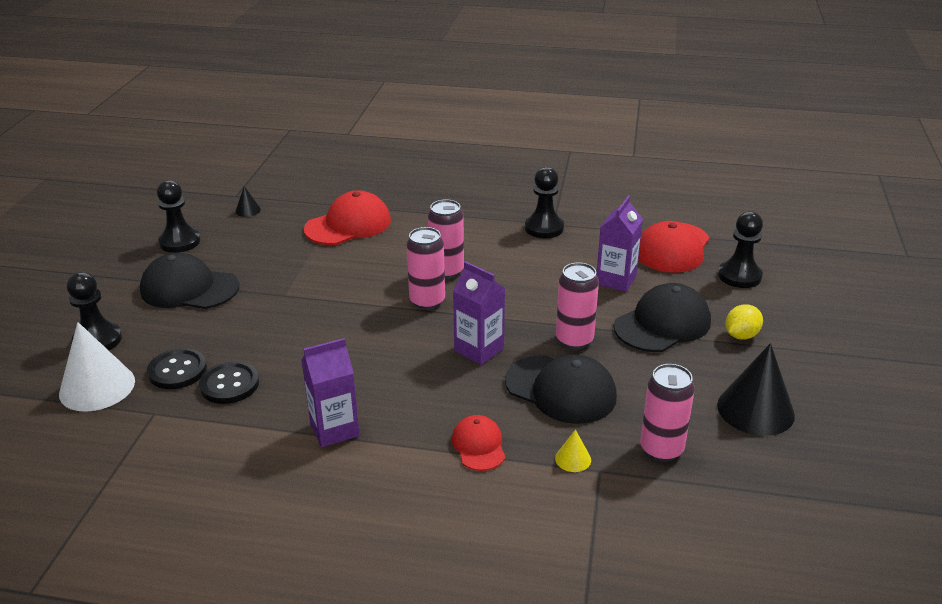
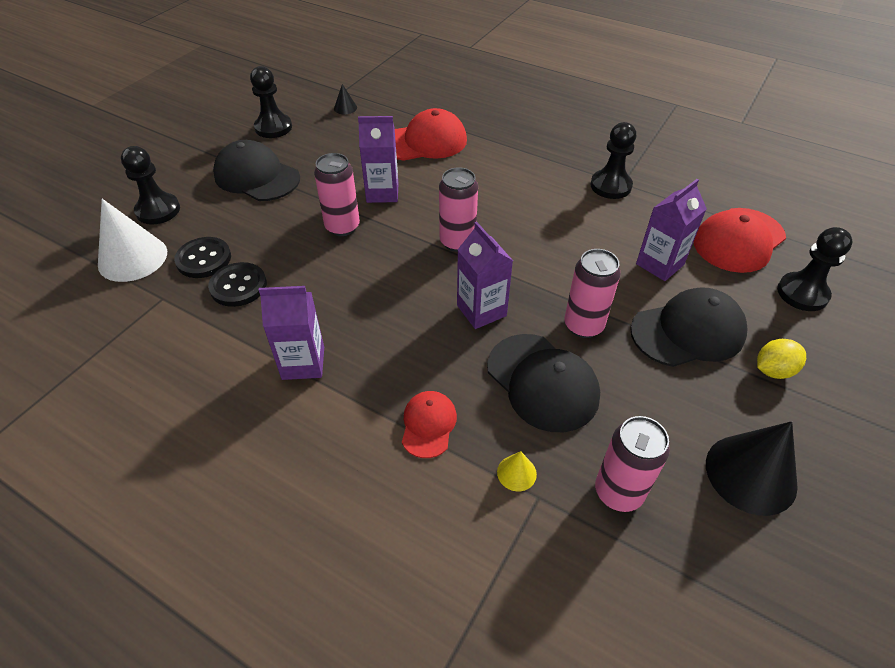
camera: 20 degrees right, 15 degrees up
(330, 276) = (382, 193): none -> purple carton
(446, 271) = (492, 213): pink can -> pink can (342, 227)

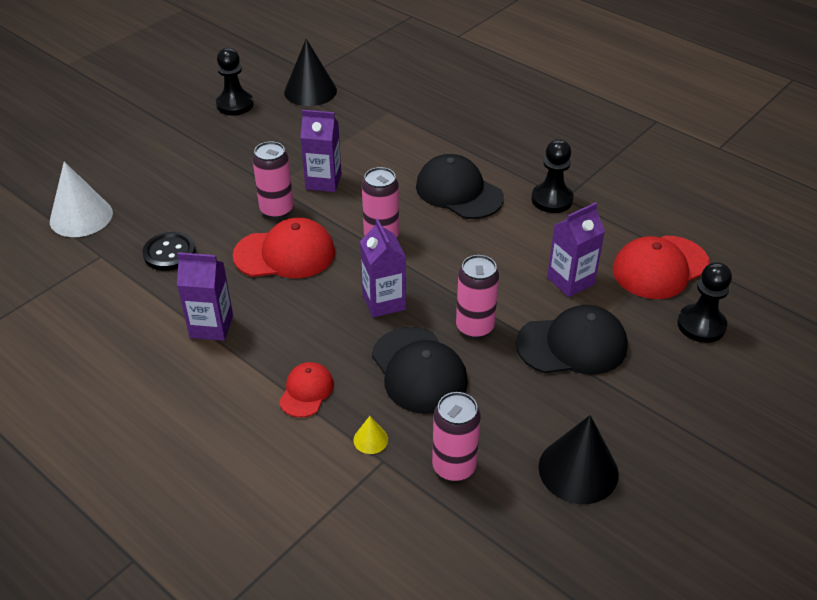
camera: 10 degrees right, 5 degrees down
(158, 210) = (111, 175): black pawn -> none
(204, 259) = (143, 225): black button -> none
(257, 176) = (208, 152): black cap -> black cap (458, 192)
(345, 108) = (310, 91): black cone -> black cone, size x2.22
(425, 142) = (379, 134): red cap -> red cap (285, 254)
(773, 370) = (639, 389): yellow lemon -> none

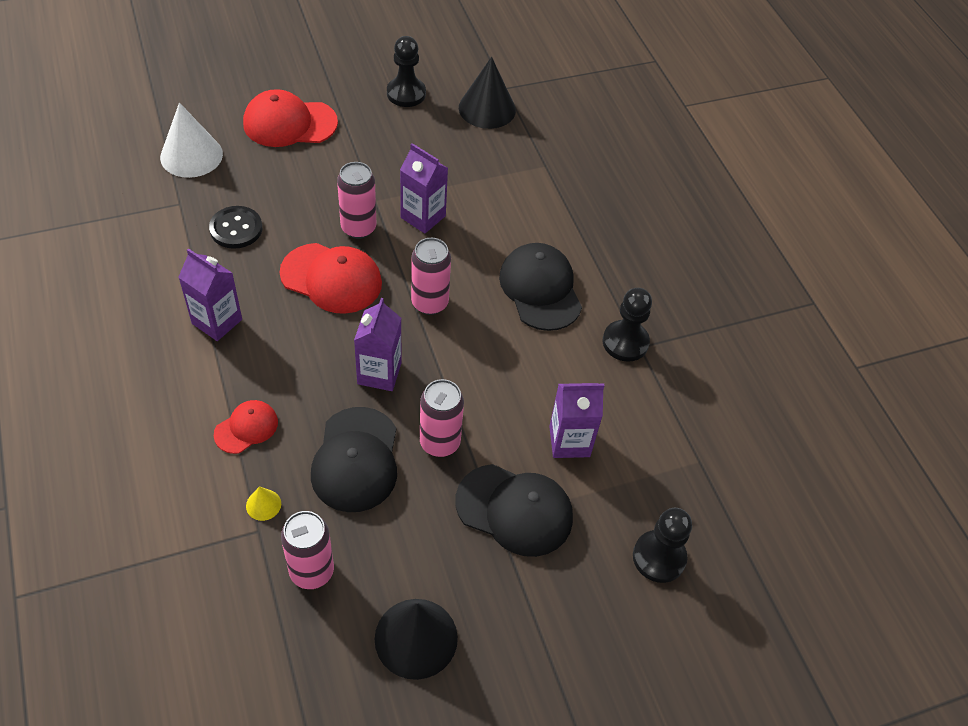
camera: 25 degrees right, 10 degrees up
(660, 267) = (671, 473): red cap -> red cap (289, 123)

